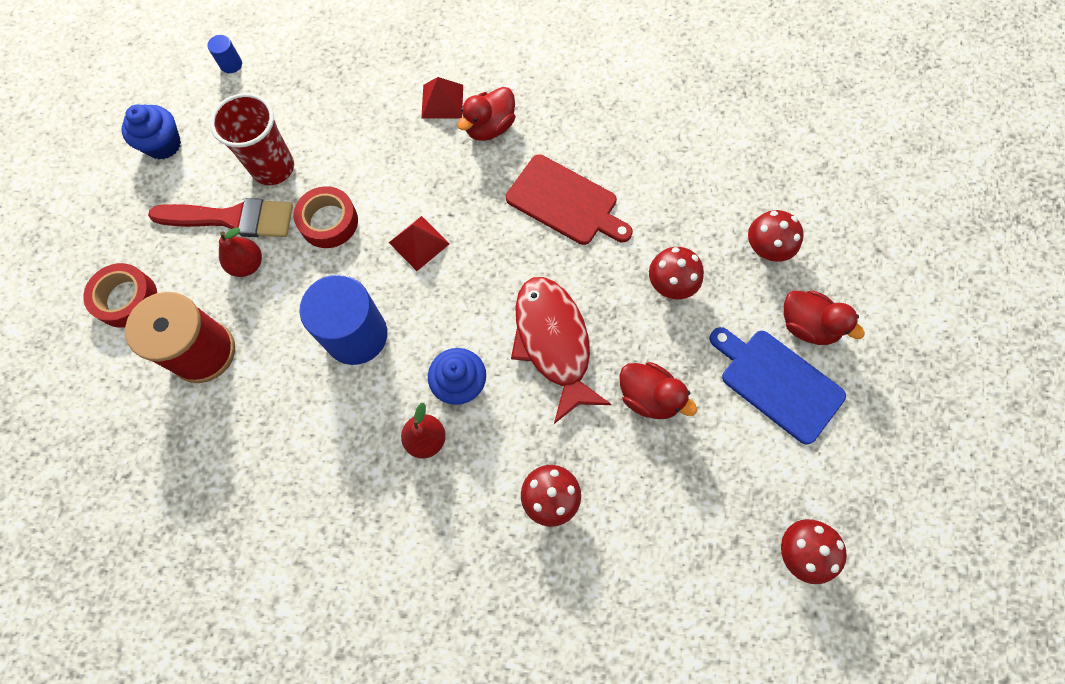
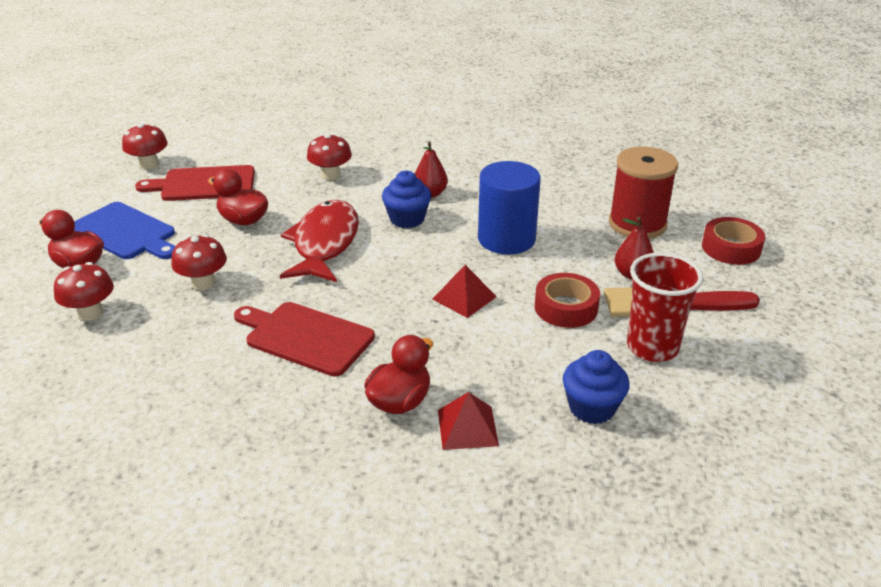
camera: 175 degrees right, 35 degrees down
(163, 144) = (797, 361): blue cupcake -> blue cupcake (592, 408)
(231, 64) = (781, 454): blue cylinder -> none
(553, 343) = (324, 243): red fish -> red fish turned 150 degrees counterclockwise
(712, 488) = (204, 184): none -> red cutting board

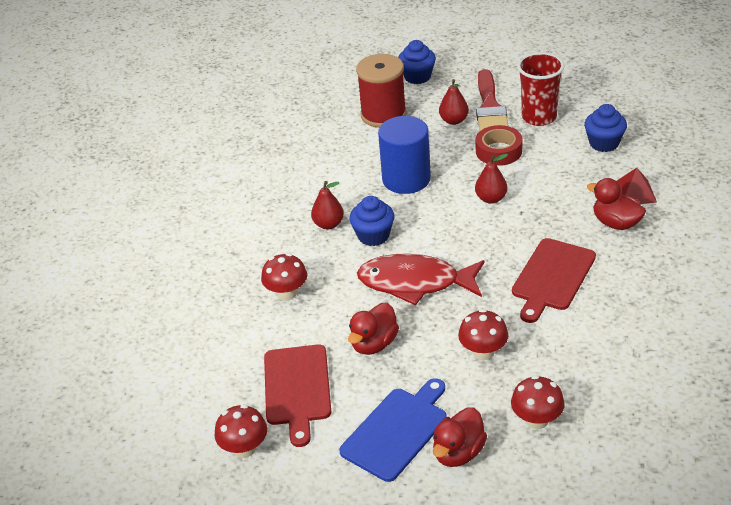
camera: 85 degrees left, 5 degrees up
(464, 298) = (491, 198): red pyramid -> red pear
(731, 248) = (417, 77): red tape -> blue cupcake

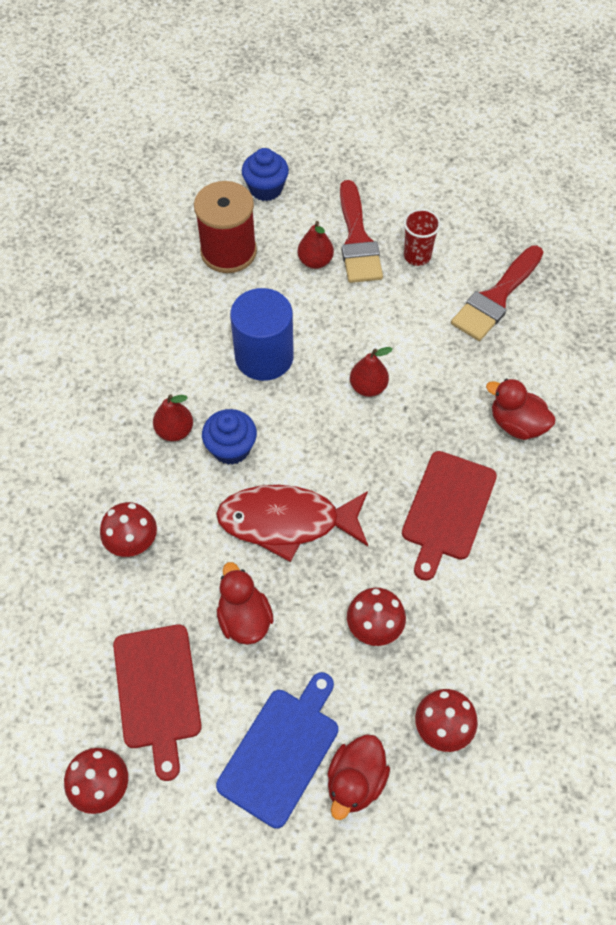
camera: 10 degrees left, 20 degrees up
(374, 344) = (244, 619): red duck -> red duck turned 135 degrees clockwise
(498, 151) = (372, 311): red tape -> none
(539, 117) = (417, 256): red cup -> red cup, size x0.66
(604, 143) = (496, 298): blue cupcake -> red brush
(634, 192) = (535, 376): red pyramid -> none

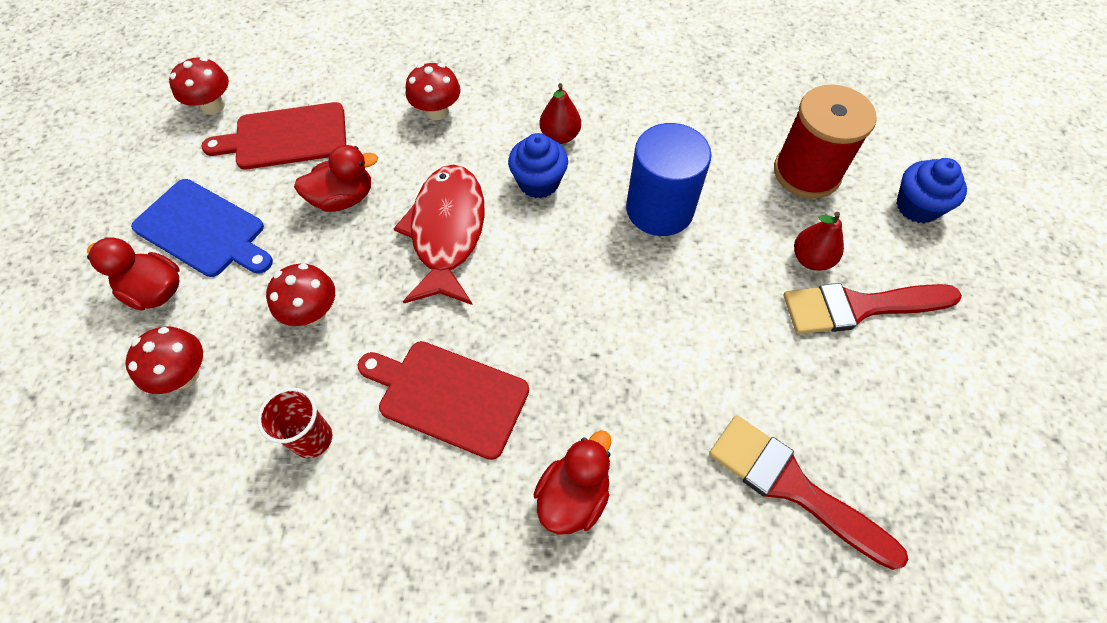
camera: 90 degrees right, 0 degrees up
(368, 387) = (624, 314): red pear -> none
(417, 256) = (848, 380): red cup -> red cup (312, 439)

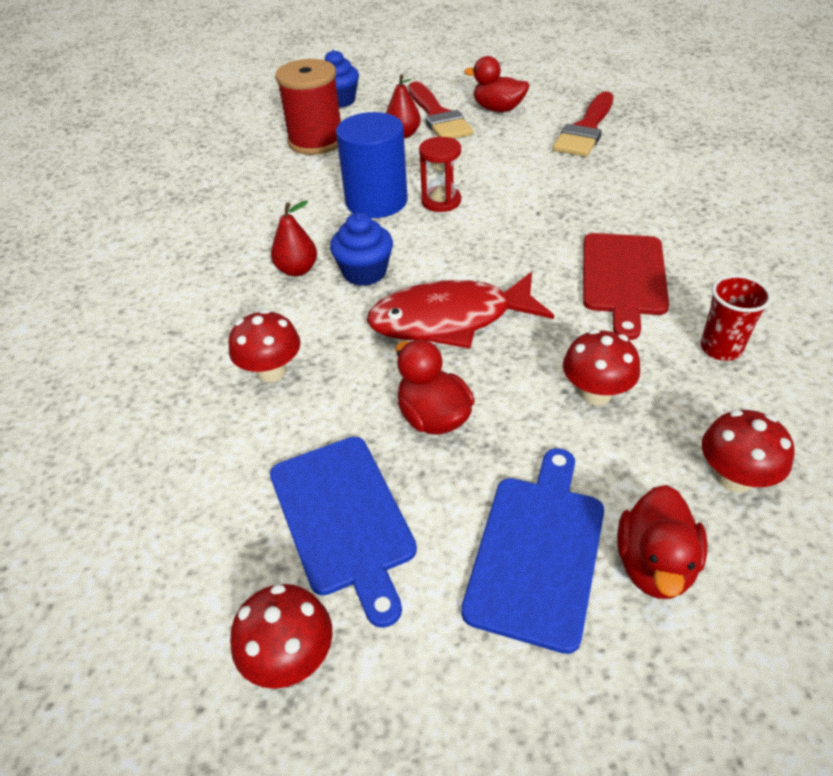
camera: 100 degrees left, 15 degrees down
(286, 137) = (343, 518): red cutting board -> blue cutting board
(573, 496) = (656, 204): red duck -> red duck (498, 109)
(644, 266) = (441, 201): none -> red hourglass

